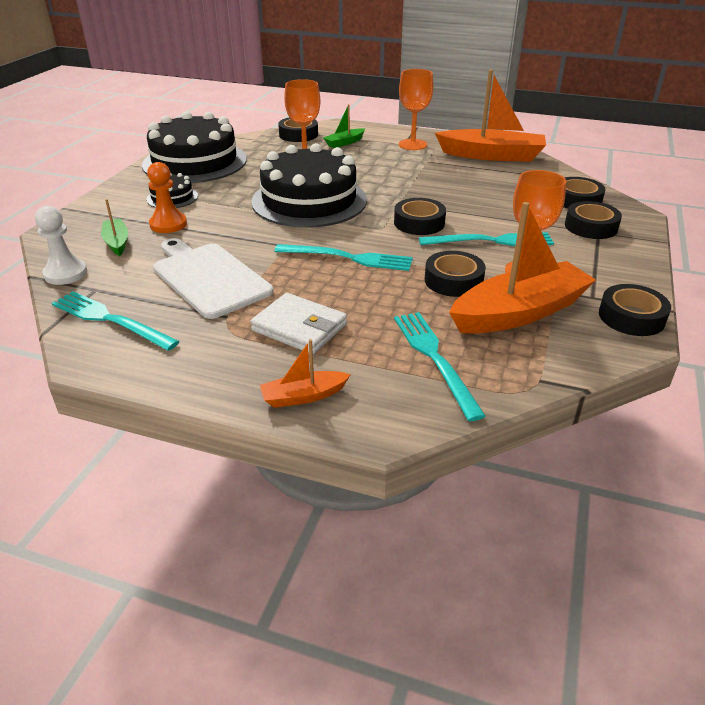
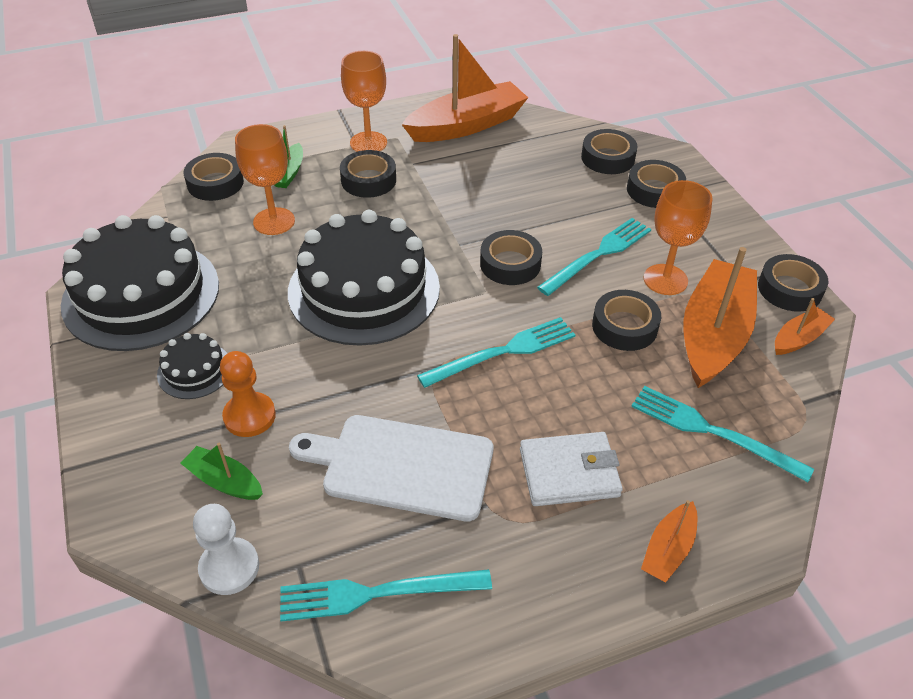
camera: 40 degrees left, 10 degrees up
(387, 159) = (368, 180): none -> black tape
(595, 346) = (799, 338): none -> orange boat

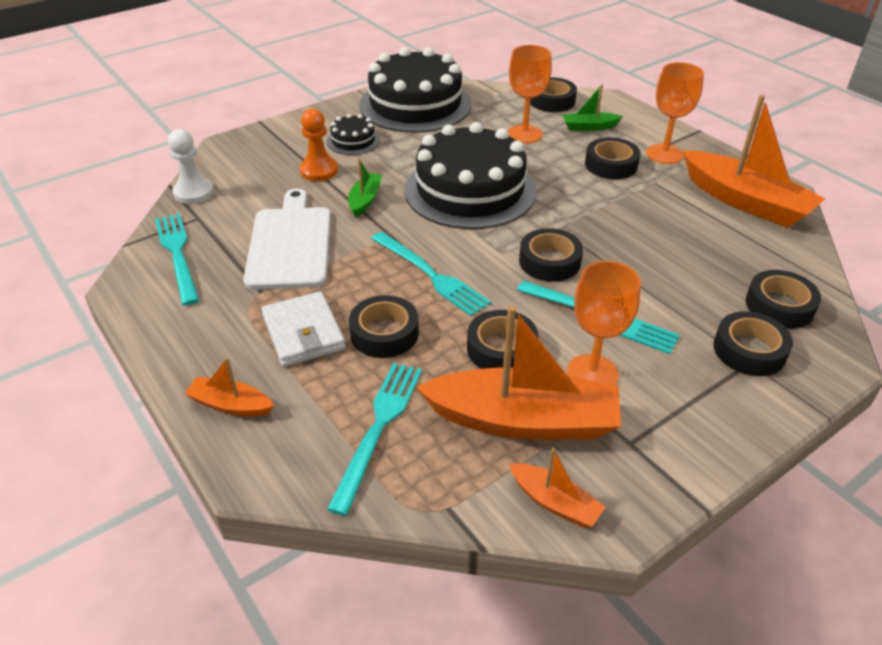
camera: 75 degrees right, 5 degrees down
(224, 481) = (260, 175): green boat -> green boat (365, 200)
(789, 289) = (643, 491): black tape -> black tape (384, 333)

